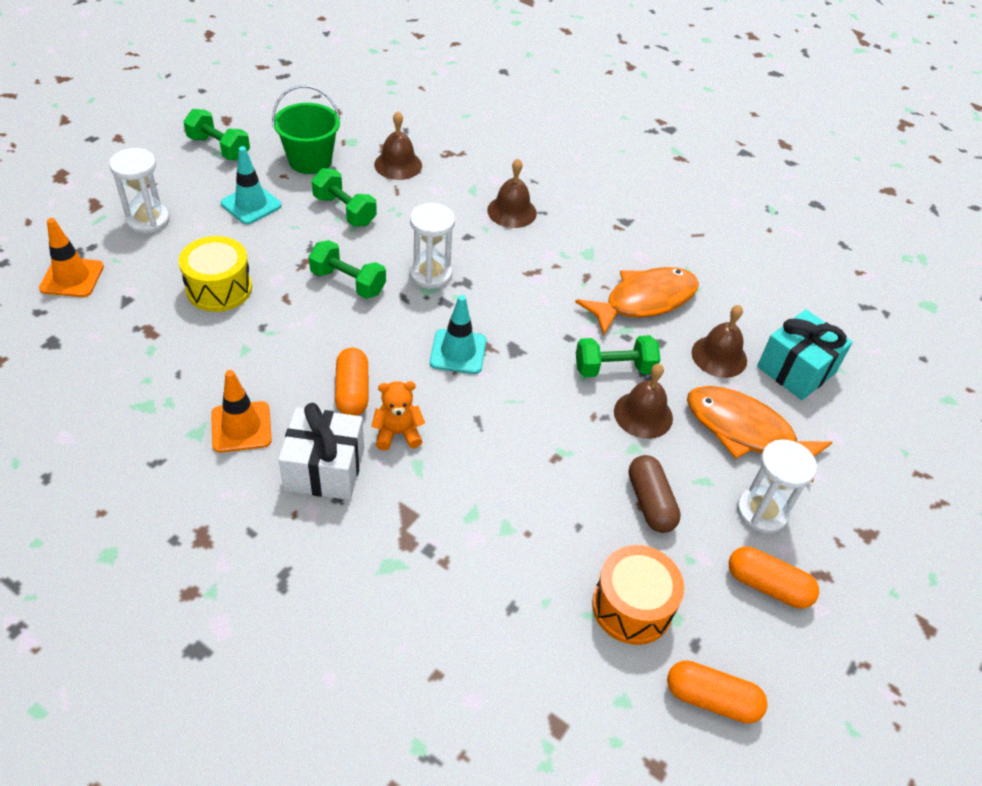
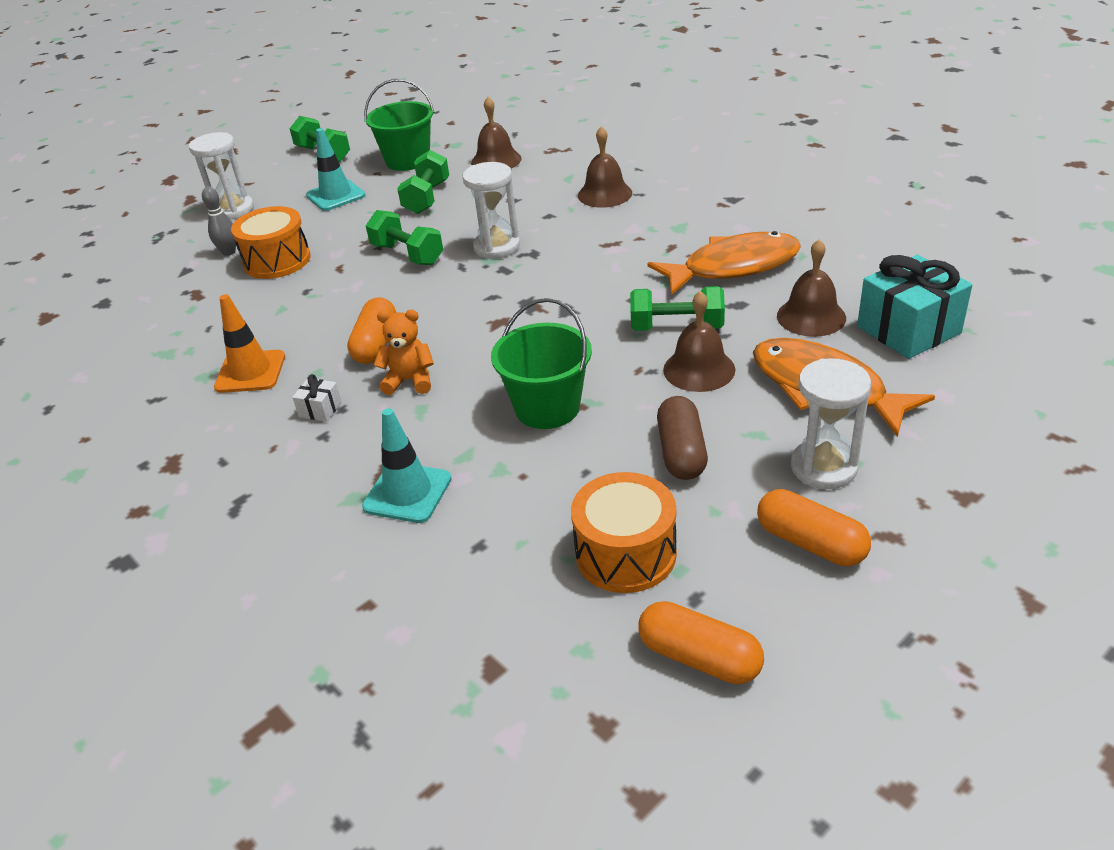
camera: 20 degrees right, 10 degrees down
(72, 277) = (144, 254): orange traffic cone -> none
(164, 277) = (229, 252): none -> grey bowling pin
(219, 288) = (277, 260): yellow drum -> orange drum
(324, 469) = (320, 409): white gift -> white gift, size x0.44
(344, 211) = (426, 198): green dumbbell -> green dumbbell turned 45 degrees clockwise
(458, 352) = (502, 311): turquoise traffic cone -> turquoise traffic cone (407, 493)
(528, 460) = (547, 408): none -> green bucket

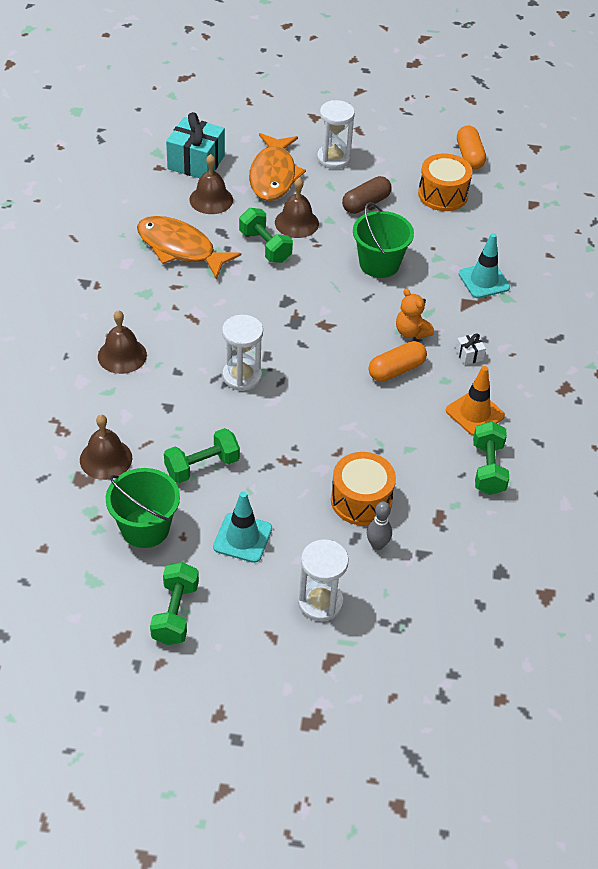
camera: 135 degrees left, 10 degrees up
(407, 254) = (290, 422): green dumbbell -> green dumbbell (488, 468)
(810, 543) = (383, 148): orange capsule -> none

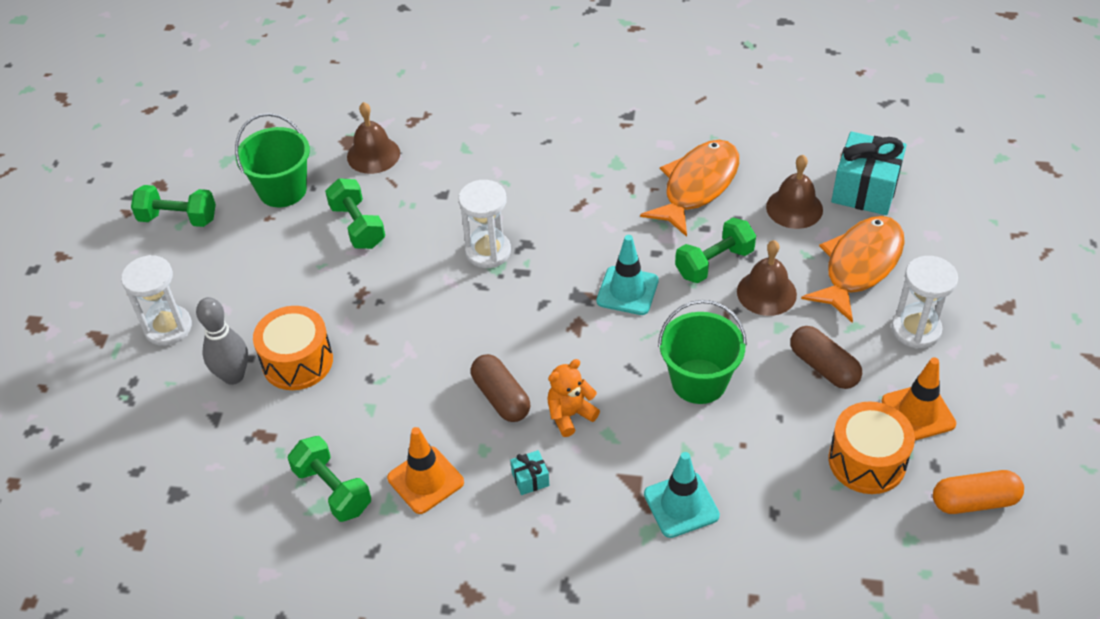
camera: 95 degrees right, 0 degrees up
(122, 355) = (517, 153): brown bell -> none
(242, 538) = (260, 263): turquoise traffic cone -> turquoise traffic cone (627, 291)
(273, 175) = (859, 266): orange fish -> orange fish turned 120 degrees clockwise
(377, 545) = (233, 376): grey bowling pin -> grey bowling pin, size x1.50
(396, 370) = (501, 397): orange capsule -> brown capsule
(403, 168) = (918, 412): none -> orange traffic cone
(469, 355) = (530, 479): white gift -> turquoise gift
(488, 468) = (332, 490): green dumbbell -> green dumbbell turned 45 degrees clockwise

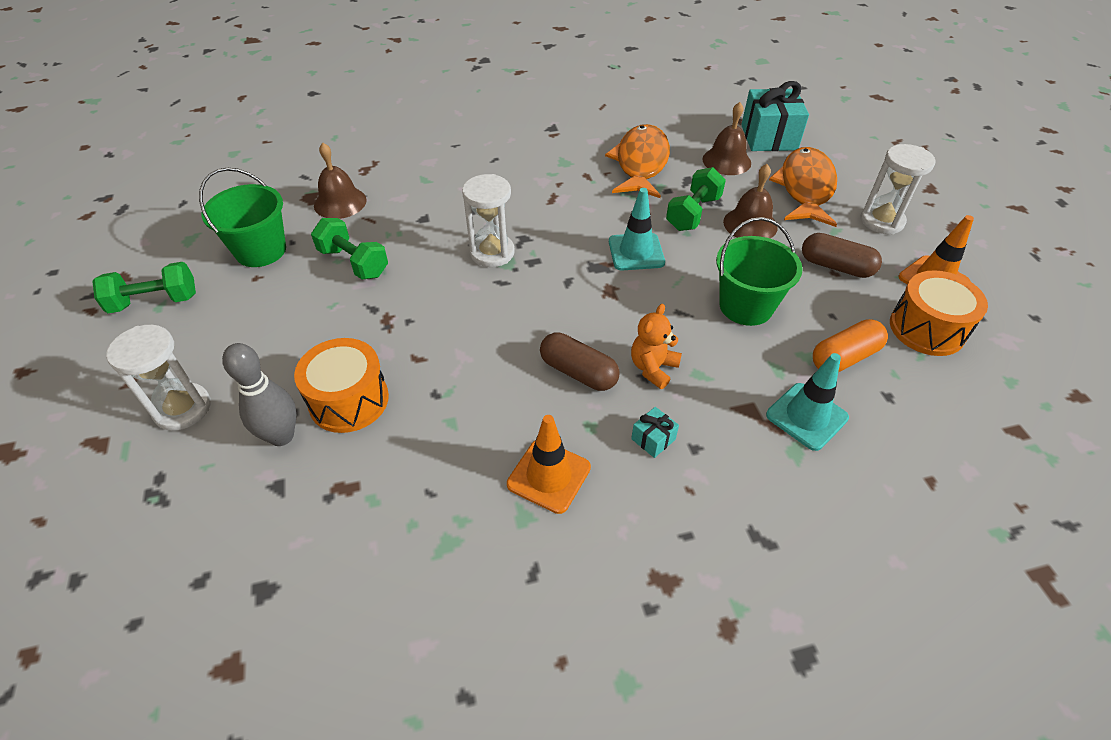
camera: 25 degrees left, 0 degrees up
(332, 490) = (453, 520): green dumbbell -> none
(974, 501) = (1031, 334): orange capsule -> orange capsule (844, 357)

